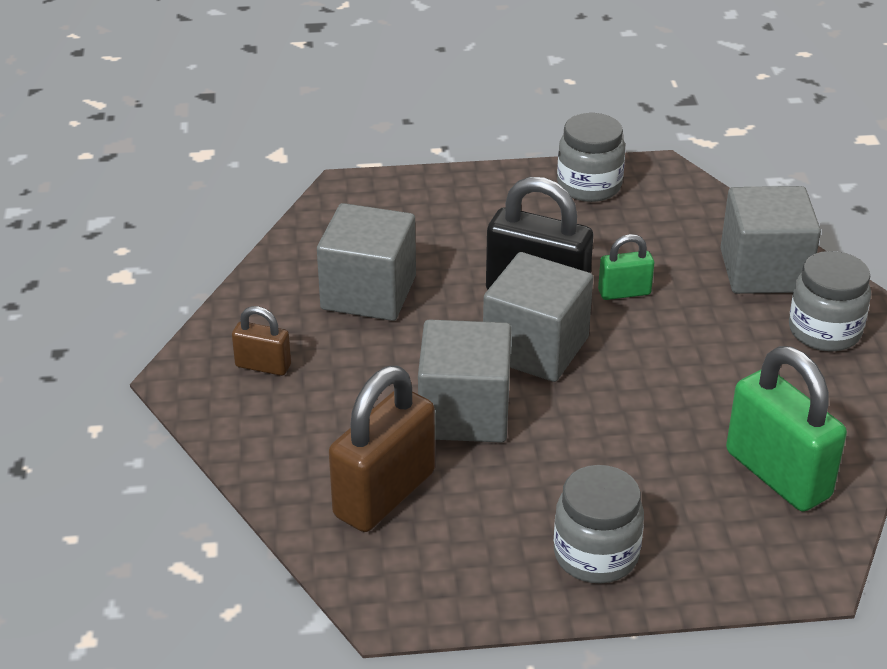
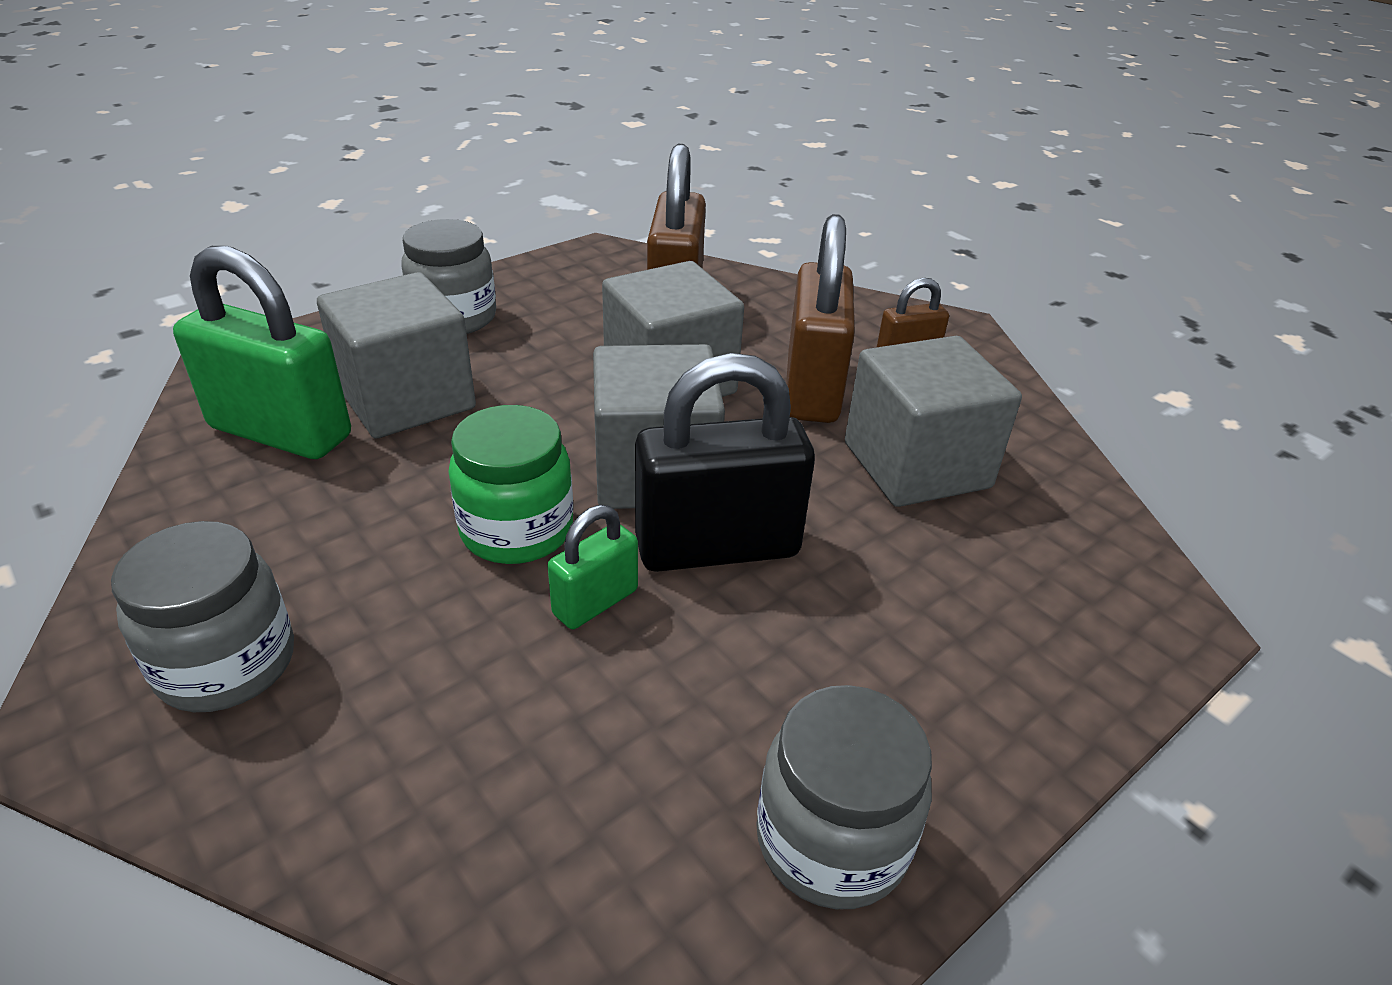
camera: 145 degrees right, 0 degrees up
(367, 367) = (812, 389): none -> brown padlock
(645, 344) = (517, 530): none -> green jar
(764, 271) = (366, 760): grey cube -> grey cube (407, 399)

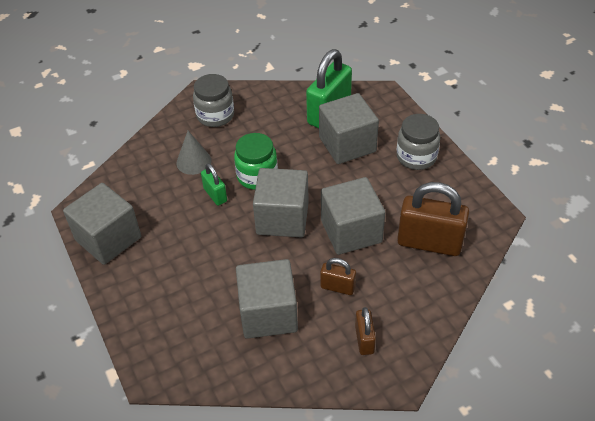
camera: 105 degrees right, 10 degrees up
(454, 679) = (193, 161): none -> grey cone
(717, 547) = (233, 231): black padlock -> none
(812, 389) = (337, 287): brown padlock -> brown padlock, size x0.51
(831, 840) = (108, 239): grey jar -> grey cube

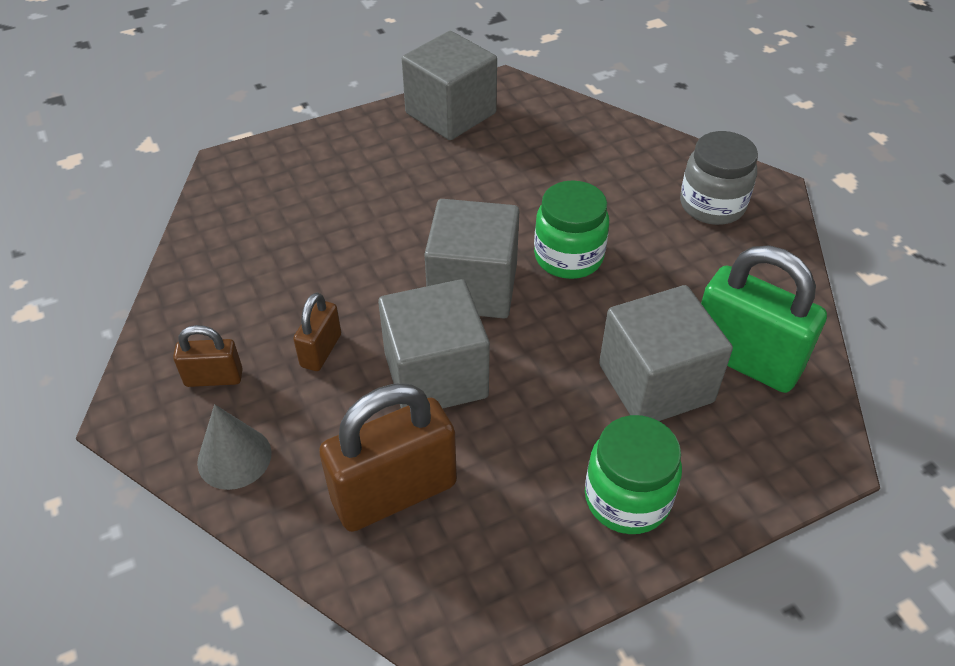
camera: 90 degrees right, 0 degrees up
(193, 161) = (600, 184): grey cone -> grey cone (234, 457)
(215, 195) = (527, 210): green padlock -> none
(268, 313) = (291, 269): grey cube -> none
(416, 157) = (627, 498): grey jar -> green jar
(429, 243) = (394, 493): brown padlock -> brown padlock turned 45 degrees clockwise

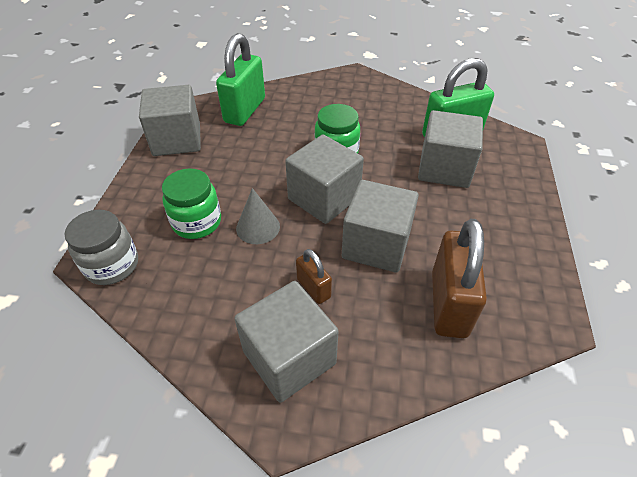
camera: 55 degrees left, 0 degrees up
(214, 378) = (289, 357): brown padlock -> grey cube
(234, 457) = (368, 375): grey cone -> grey cone (258, 227)
(562, 133) = (245, 110): none -> green padlock
(627, 498) = (508, 214): green jar -> green jar (197, 222)
(712, 205) = (348, 94): grey jar -> grey jar (112, 265)

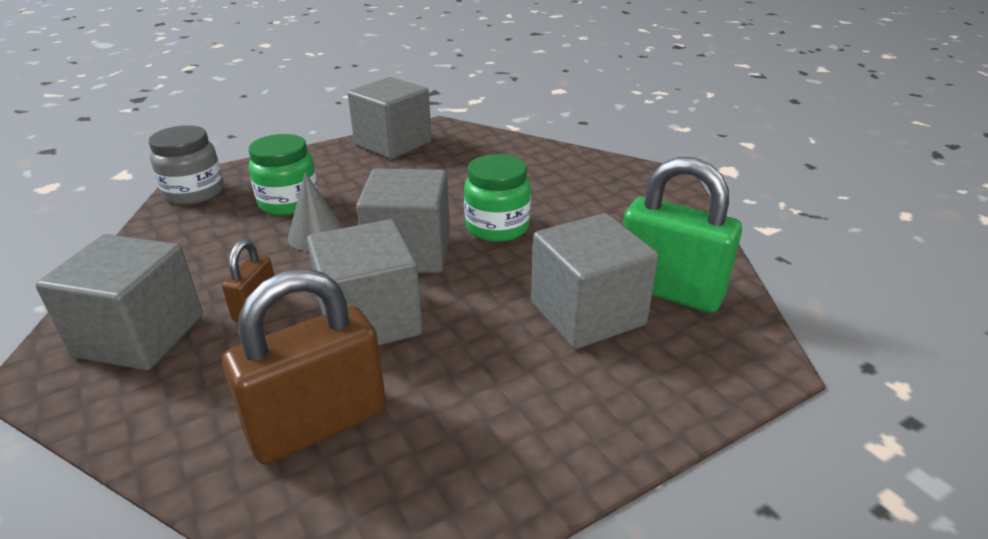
camera: 50 degrees right, 15 degrees down
(245, 110) = (488, 151): green padlock -> none

